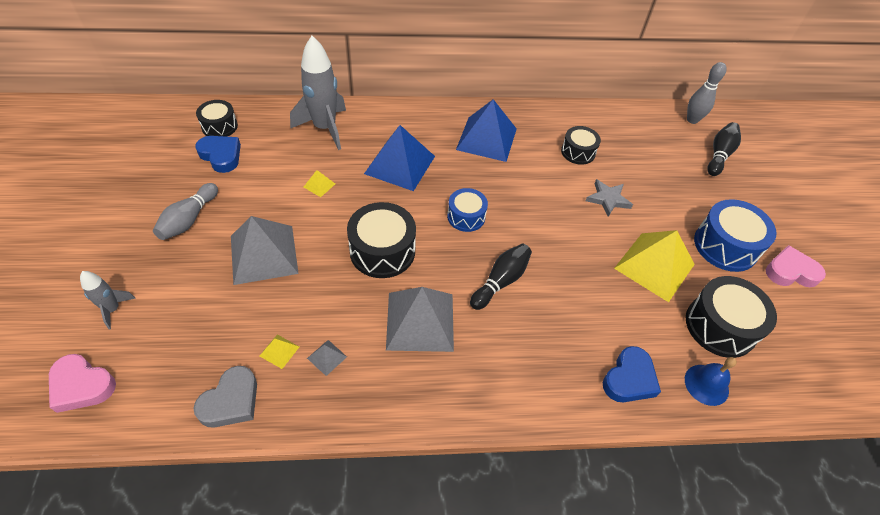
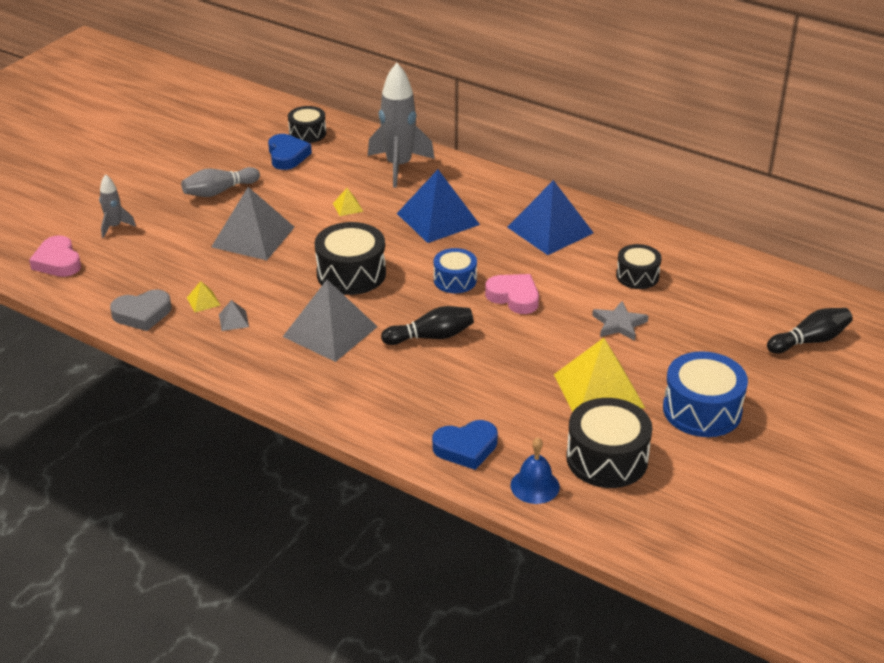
camera: 40 degrees right, 15 degrees down
(692, 120) = (822, 299): grey bowling pin -> none
(790, 271) = (750, 460): pink heart -> pink heart (514, 297)

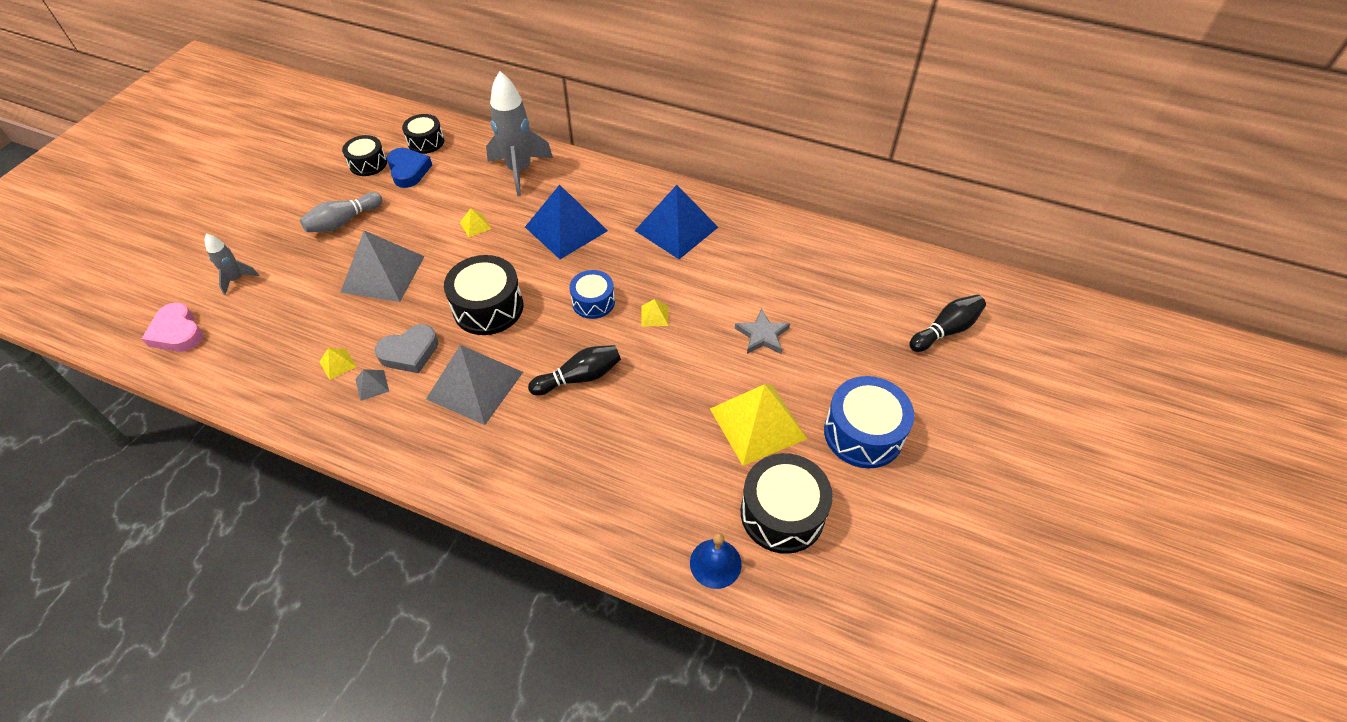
camera: 10 degrees left, 15 degrees up
(142, 314) = (273, 390): grey heart -> grey heart (410, 352)
(466, 448) = (636, 522): blue heart -> none
(514, 297) = (654, 315): pink heart -> yellow pyramid
(637, 276) = (769, 273): black drum -> black drum (368, 164)

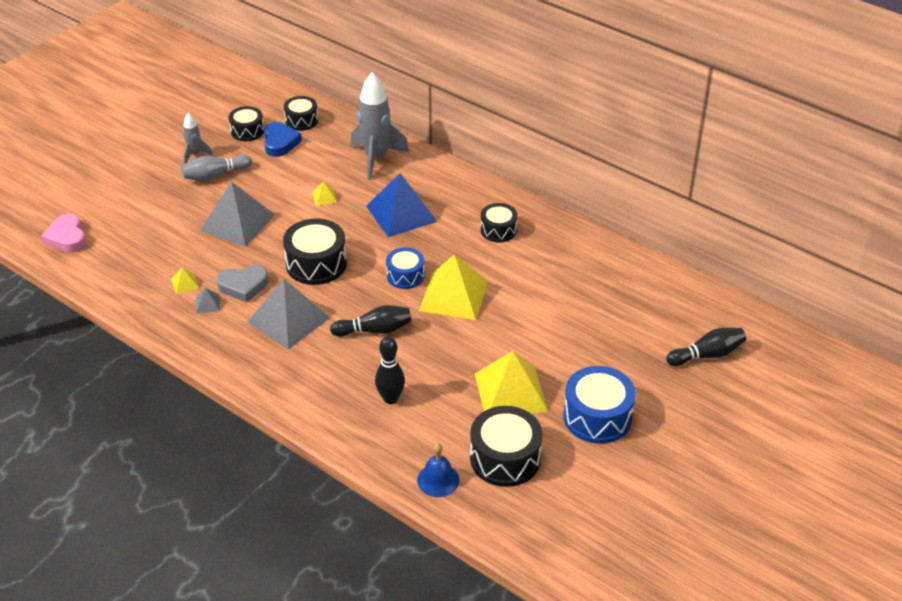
camera: 15 degrees right, 10 degrees down
(237, 279) = (120, 206): grey rocket -> grey rocket (195, 155)
(624, 463) = (390, 398): none -> black bowling pin
(654, 315) = (454, 296): yellow pyramid -> yellow pyramid, size x2.45
(676, 228) = (498, 230): blue pyramid -> black drum
(762, 335) = (541, 328): grey star -> none

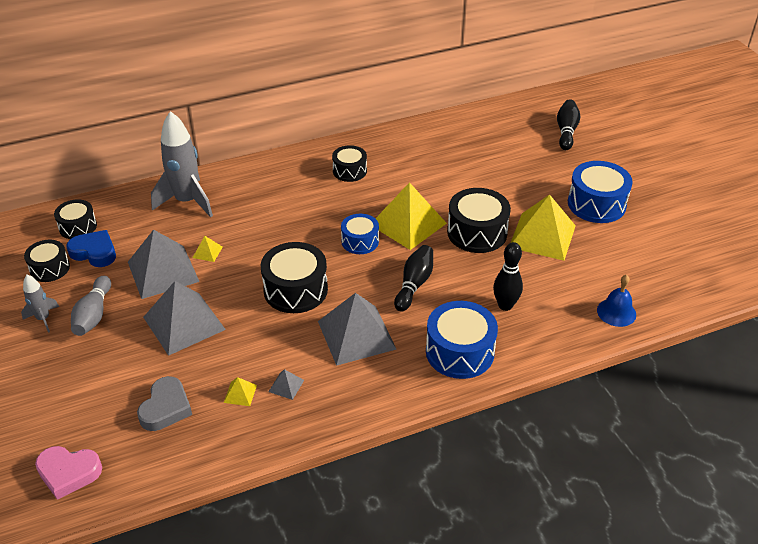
camera: 60 degrees left, 0 degrees up
(243, 286) = (282, 350): grey heart -> grey heart (166, 408)
(285, 185) = (163, 271): none -> grey pyramid
(310, 389) = (459, 352): none -> blue drum
(401, 213) = (277, 214): blue pyramid -> none
(505, 458) = (613, 266): black drum -> black drum (477, 232)

